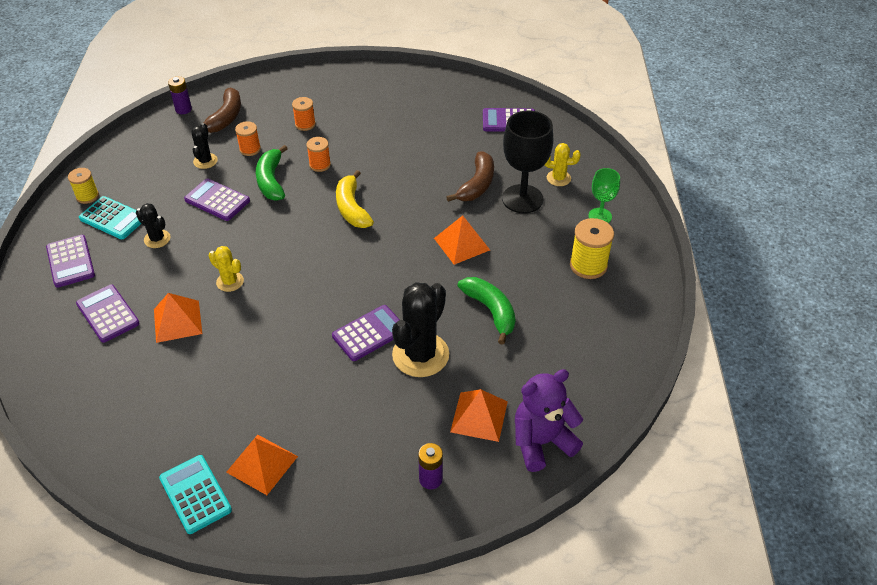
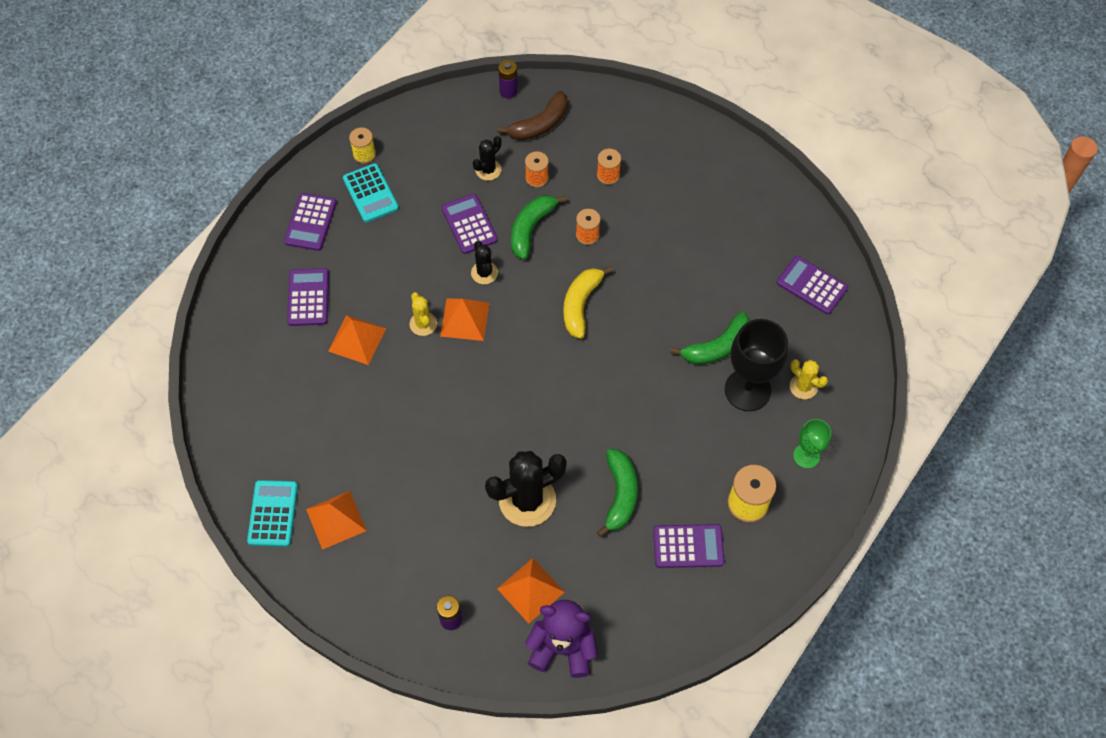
camera: 35 degrees right, 15 degrees up
(157, 239) = (393, 239): black cactus -> black cactus (484, 273)
(369, 333) = (500, 451): purple calculator -> purple calculator (688, 546)
(461, 244) = (650, 406): orange pyramid -> orange pyramid (465, 319)
(477, 185) = (717, 346): brown banana -> green banana

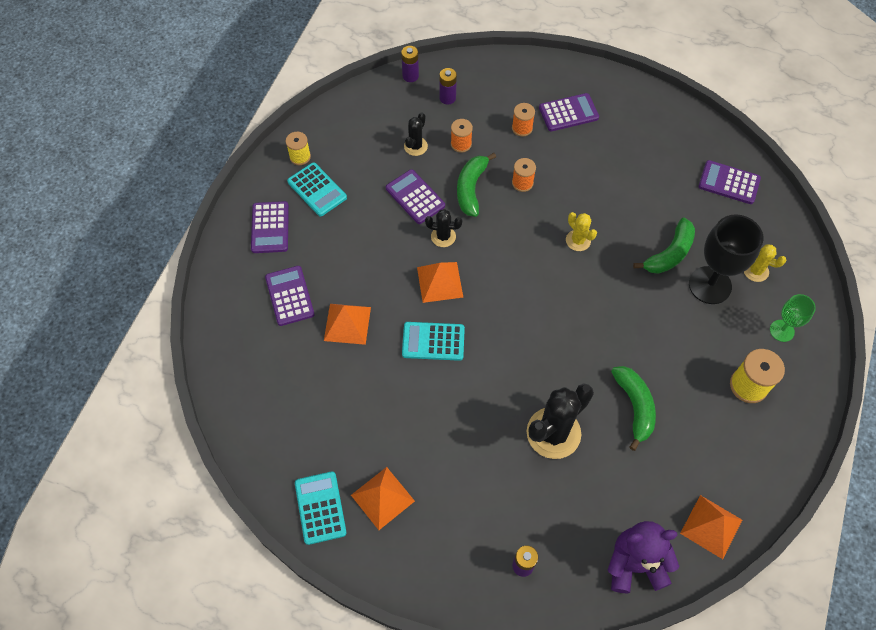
camera: 15 degrees left, 0 degrees up
(423, 324) = (403, 295): yellow cactus -> yellow cactus (578, 240)
(437, 378) = (433, 341): none -> turquoise calculator
(484, 273) = (443, 236): black cactus -> black cactus turned 45 degrees counterclockwise
(530, 590) = (586, 517): orange pyramid -> orange pyramid (711, 526)
(540, 124) = (447, 98): brown banana -> purple battery
(581, 305) = (538, 245): yellow banana -> none
(688, 546) = (712, 438): purple calculator -> purple calculator (568, 113)

